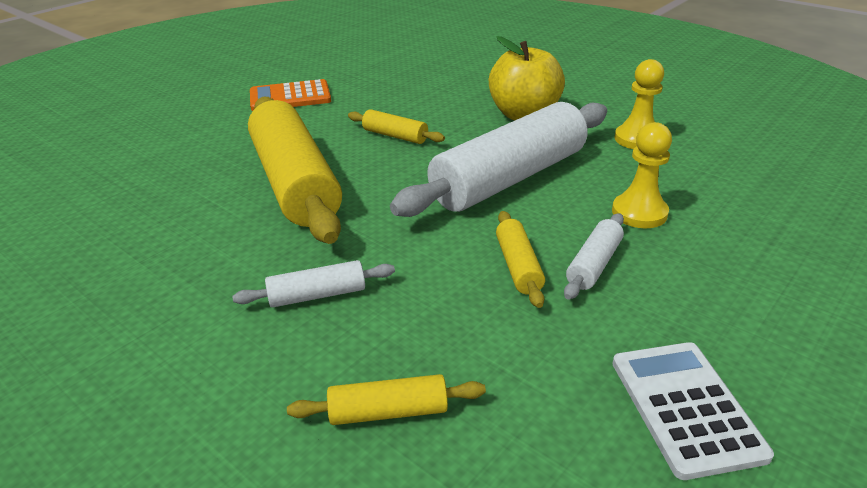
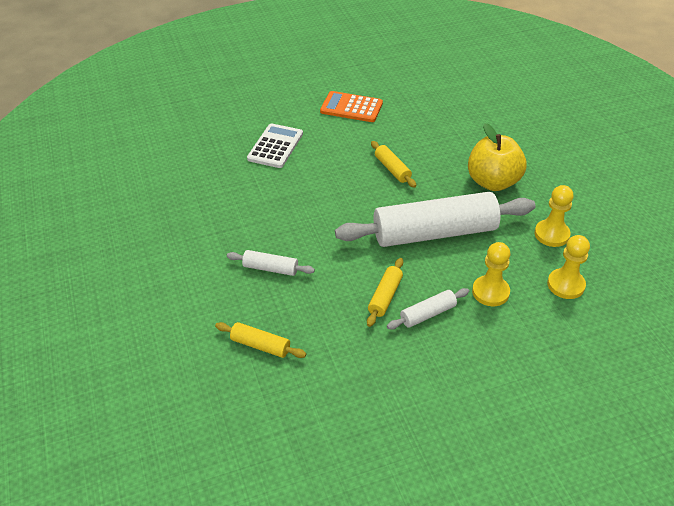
camera: 30 degrees right, 10 degrees up
(295, 183) = (307, 186): yellow rolling pin -> none
(685, 407) = (395, 410): white calculator -> white calculator (275, 146)
(707, 177) = (565, 285): none -> yellow pawn

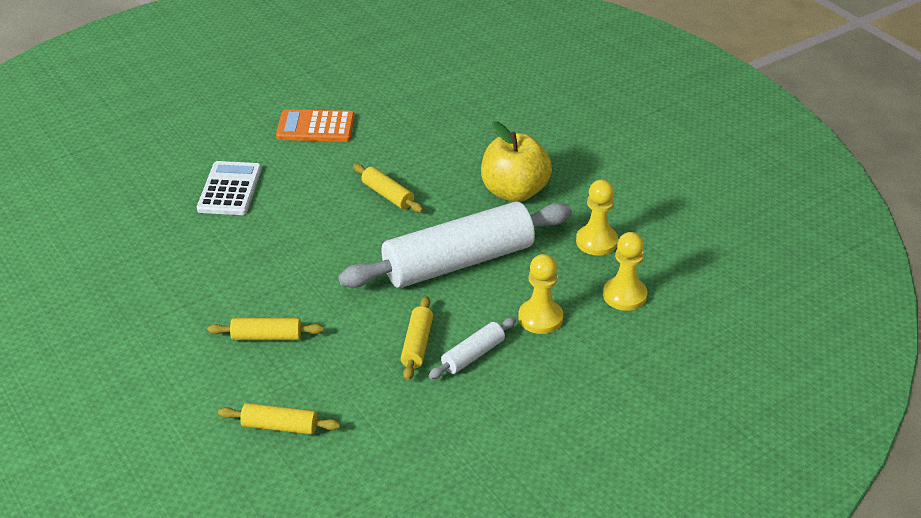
camera: 15 degrees left, 5 degrees down
(270, 268) = (267, 336): white rolling pin -> yellow rolling pin

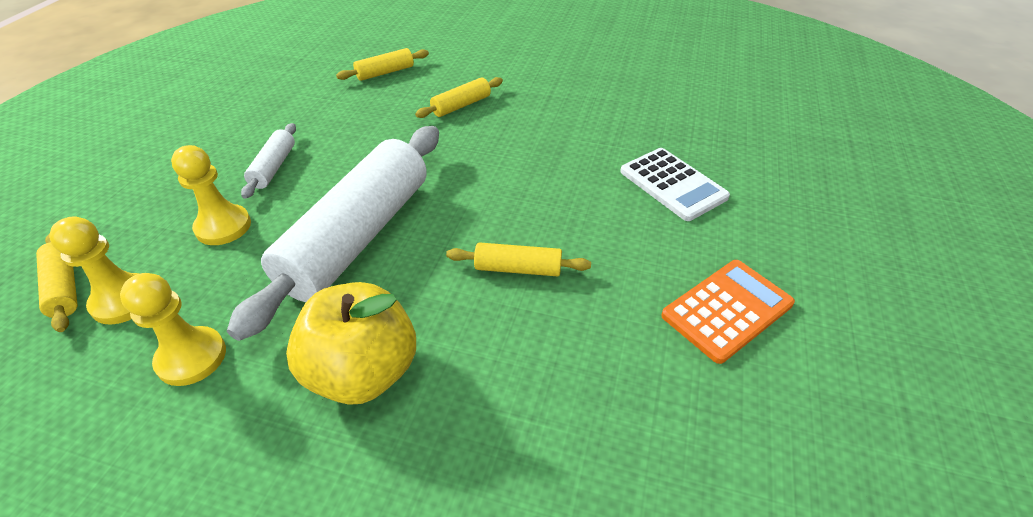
camera: 140 degrees right, 5 degrees up
(417, 345) = (332, 152): yellow rolling pin -> yellow rolling pin (64, 288)

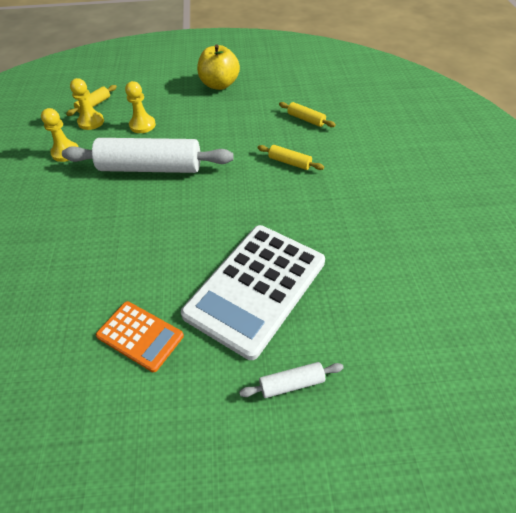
camera: 70 degrees right, 5 degrees up
(273, 167) = (191, 120): white rolling pin -> white rolling pin (291, 383)
(363, 372) = (67, 202): yellow apple -> yellow apple (219, 85)
(518, 268) = (146, 233): yellow rolling pin -> none
(672, 184) = (256, 288): white calculator -> white calculator, size x1.93

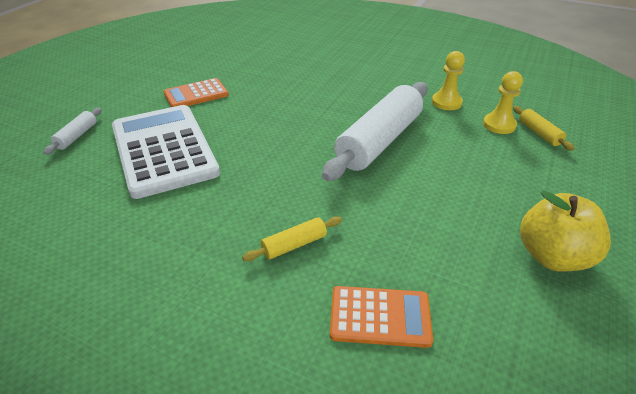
camera: 120 degrees right, 10 degrees down
(142, 125) = (469, 155): yellow pawn -> none
(306, 119) = (380, 317): yellow rolling pin -> orange calculator

